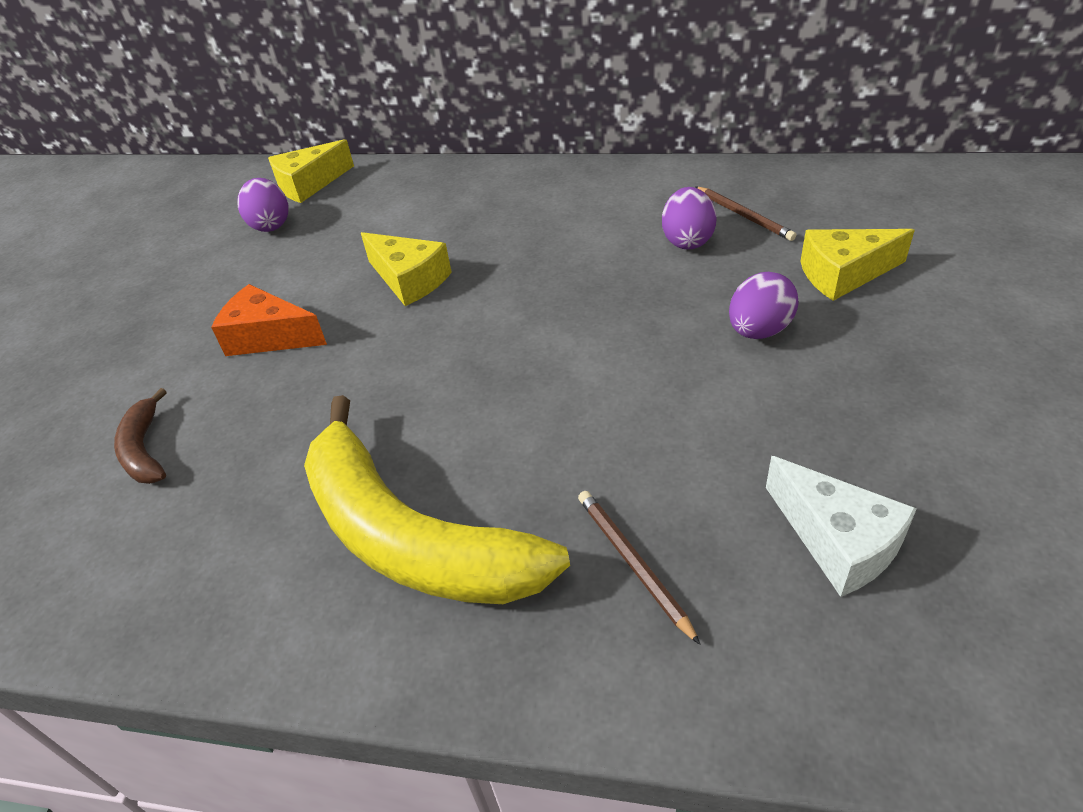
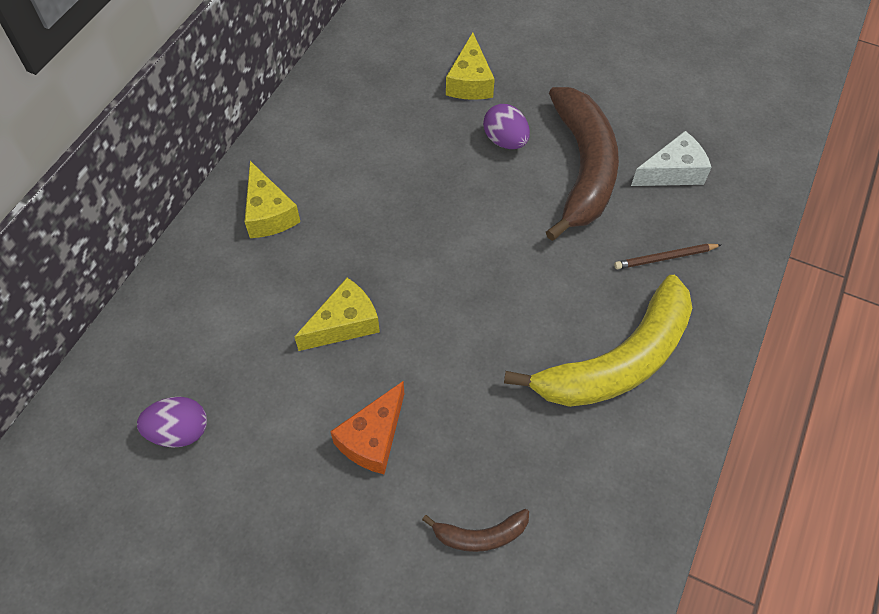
camera: 80 degrees left, 15 degrees up
(309, 184) = (117, 390): yellow cheese -> yellow cheese (269, 213)
(687, 240) = (389, 141): purple egg -> none
(744, 215) = (377, 101): brown pencil -> none
(763, 422) = (583, 168): none -> brown banana

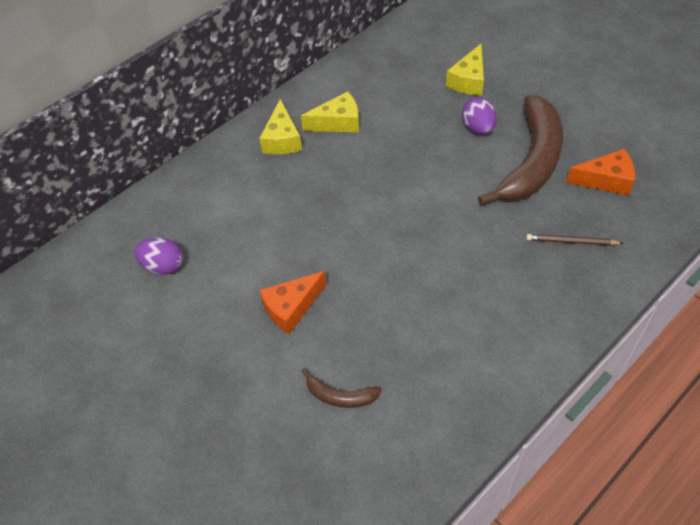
camera: 25 degrees right, 5 degrees down
(344, 323) = (304, 226): yellow cheese -> yellow cheese (338, 122)
(617, 361) = (499, 306): yellow banana -> none
(672, 172) = (605, 180): white cheese -> orange cheese

